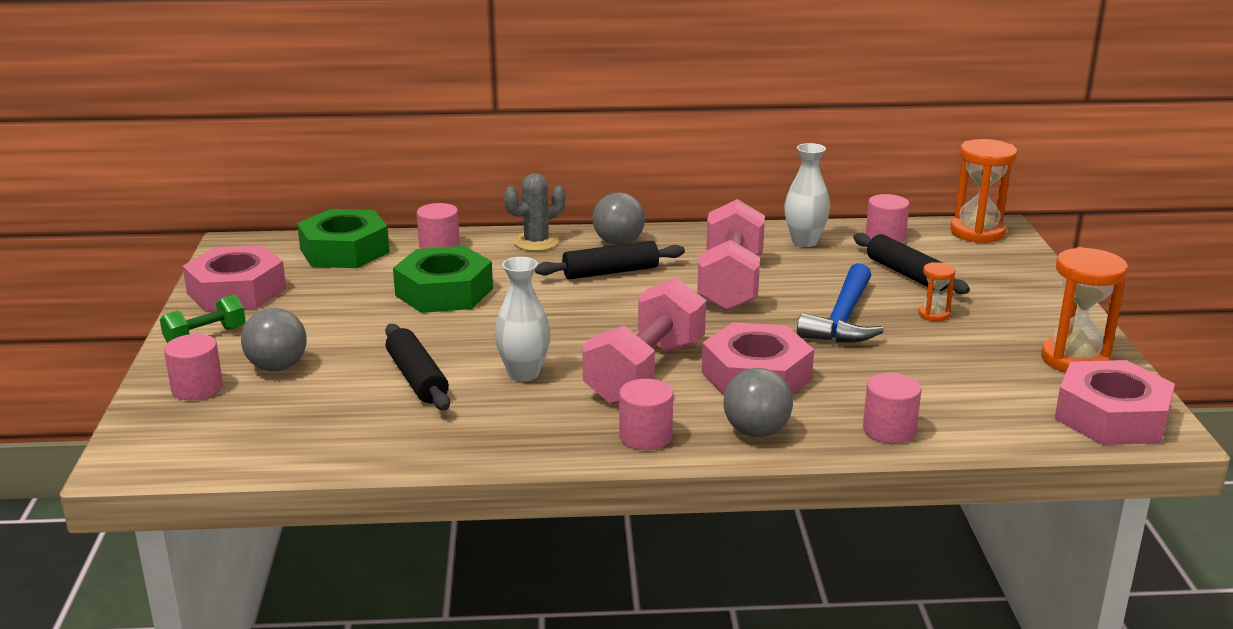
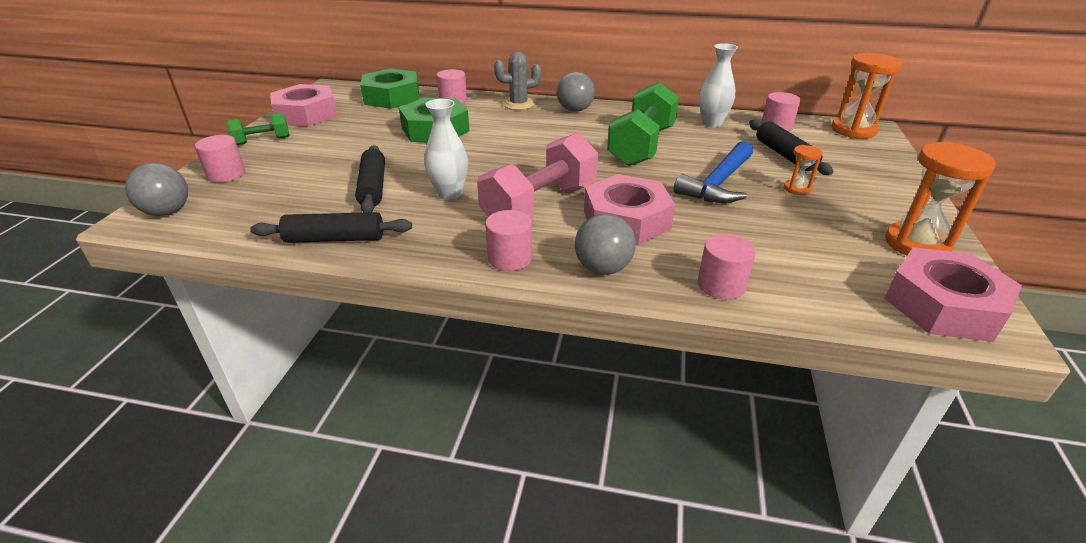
camera: 15 degrees right, 10 degrees up
(277, 367) = (288, 167): grey ball -> grey ball (167, 212)
(610, 272) = (557, 129): black rolling pin -> black rolling pin (335, 239)
(730, 283) = (641, 146): pink dumbbell -> green dumbbell

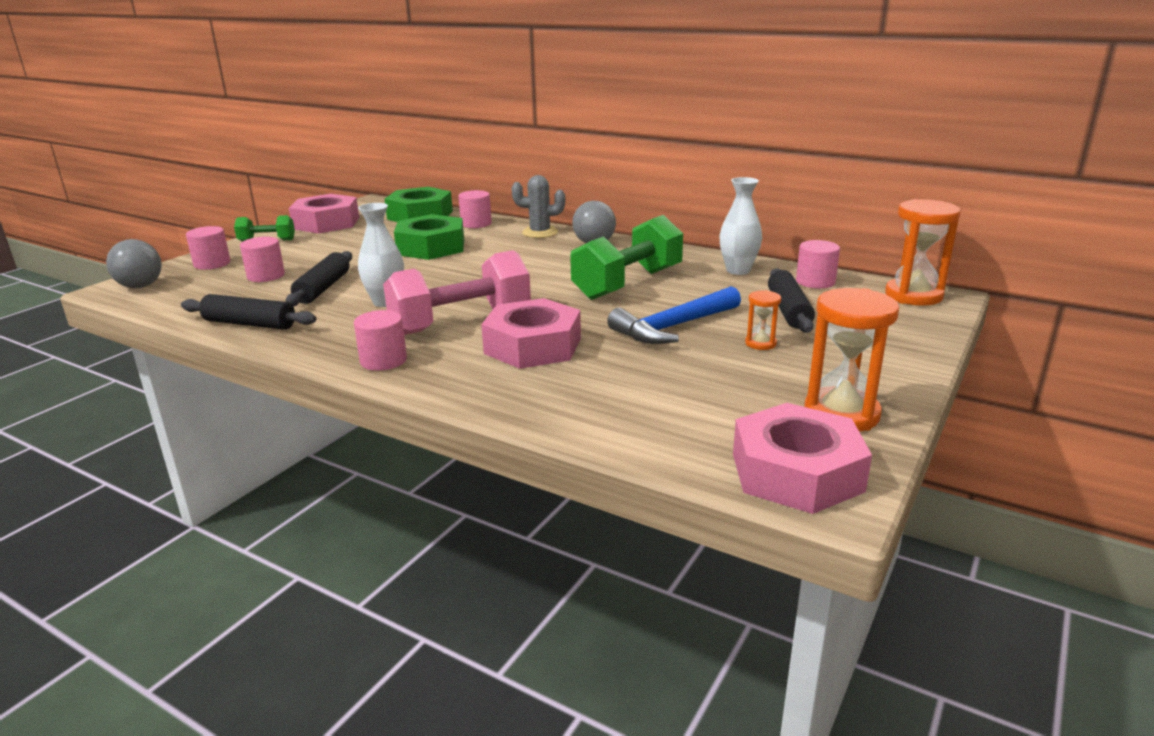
camera: 20 degrees right, 10 degrees down
(603, 268) = (461, 382): grey ball -> none
(721, 285) = (564, 414): pink cylinder -> pink cylinder (266, 276)

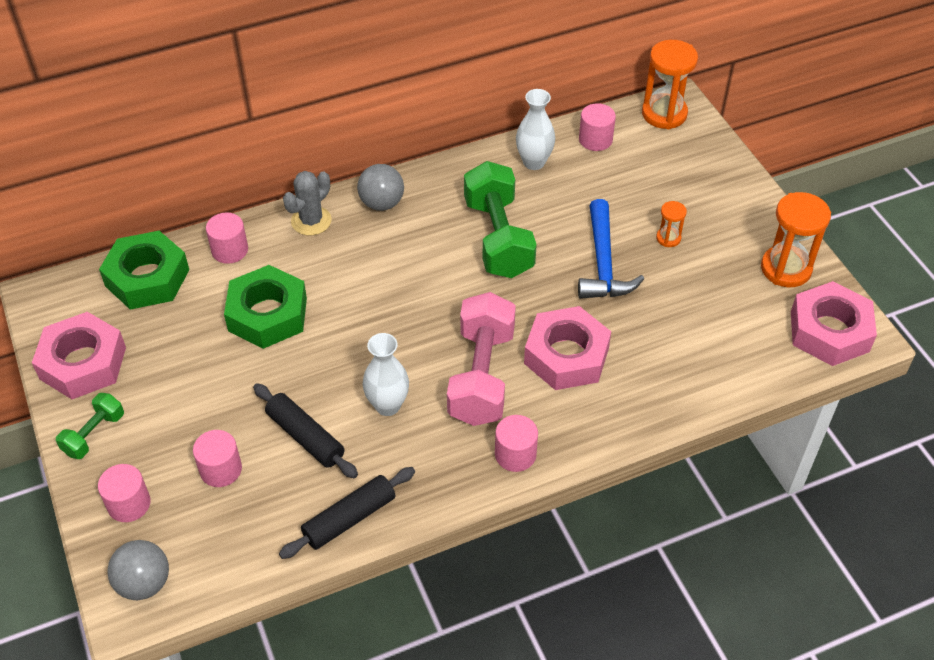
camera: 55 degrees left, 25 degrees up
(788, 310) = (630, 188): black rolling pin -> none

